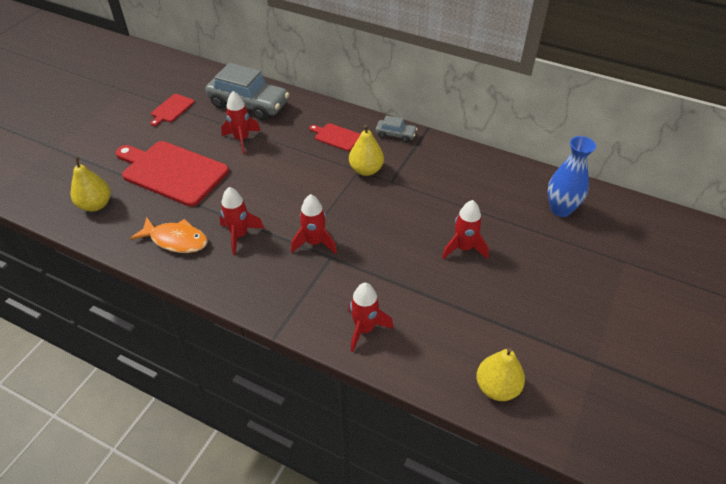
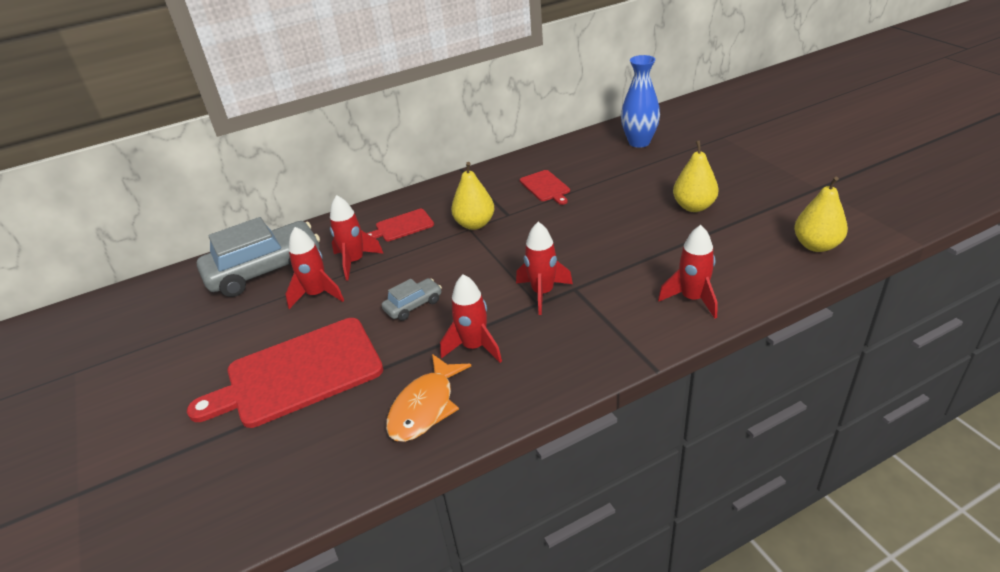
camera: 50 degrees left, 10 degrees down
(96, 205) = (267, 475): yellow pear -> yellow pear (694, 206)
(171, 109) = (179, 338): red cutting board -> red cutting board (545, 187)
(176, 240) = (425, 407): orange fish -> orange fish turned 150 degrees clockwise
(395, 135) = (447, 190): grey car -> grey car (413, 305)
(463, 248) = (638, 205): red rocket -> red rocket (355, 262)

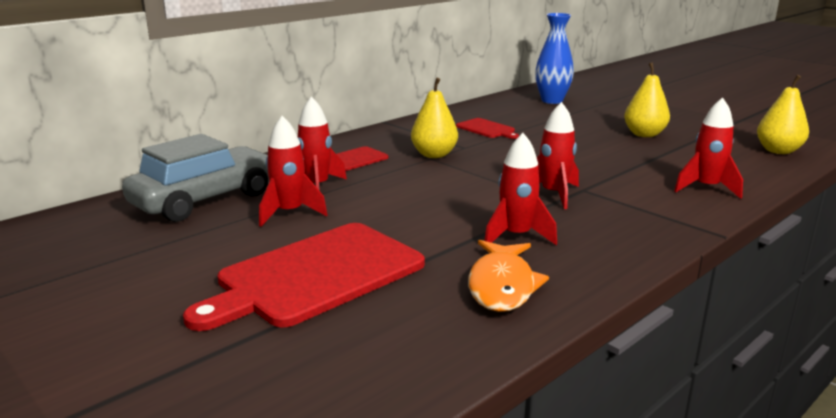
camera: 20 degrees left, 15 degrees down
(413, 305) = (416, 213): grey car -> none

